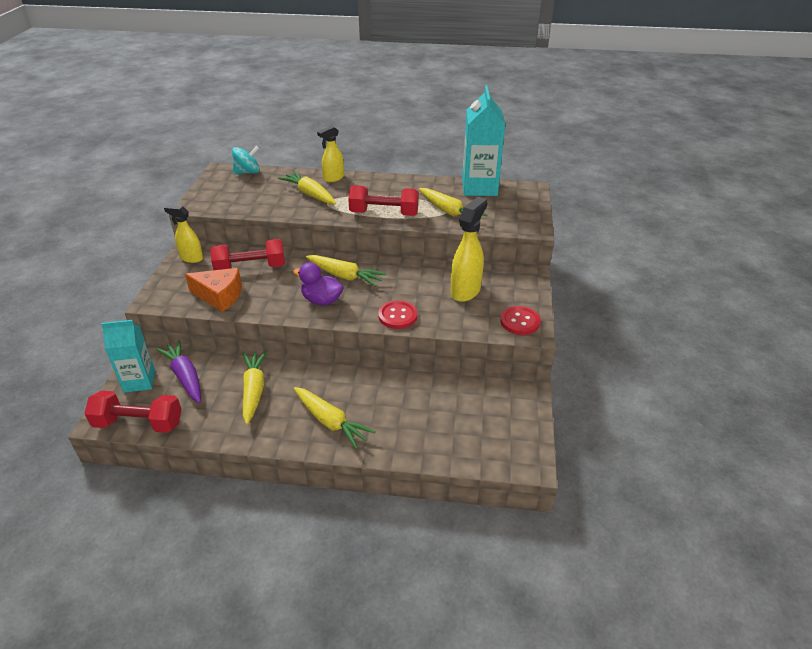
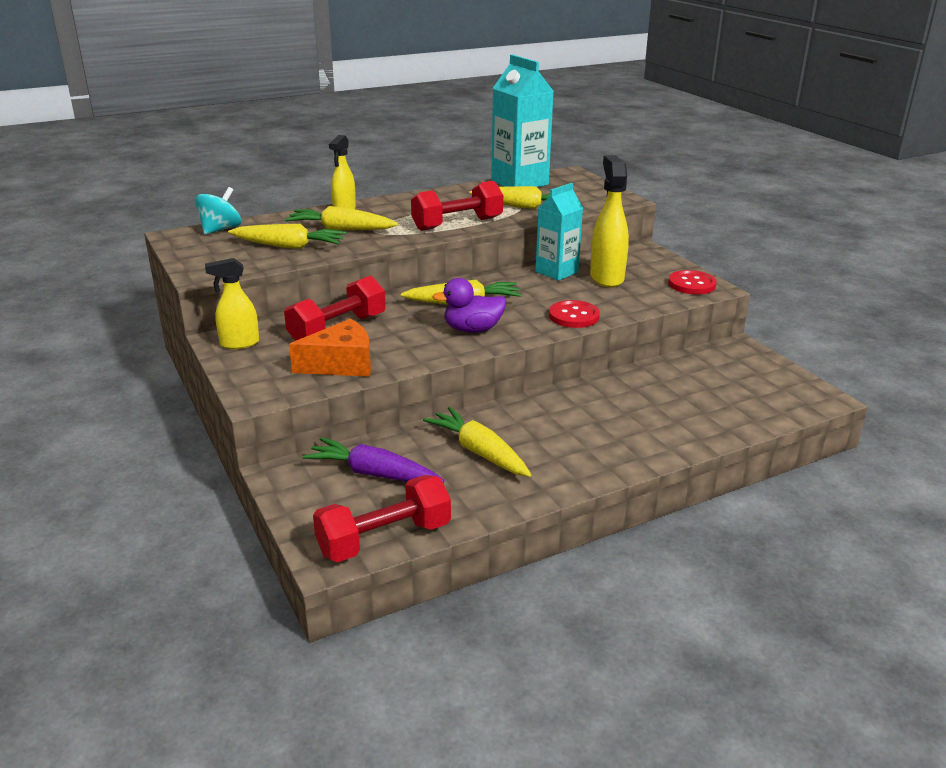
camera: 35 degrees left, 10 degrees down
(139, 381) = (317, 502): turquoise carton -> turquoise carton (556, 272)
(330, 422) = (605, 443): yellow carrot -> yellow carrot (289, 246)

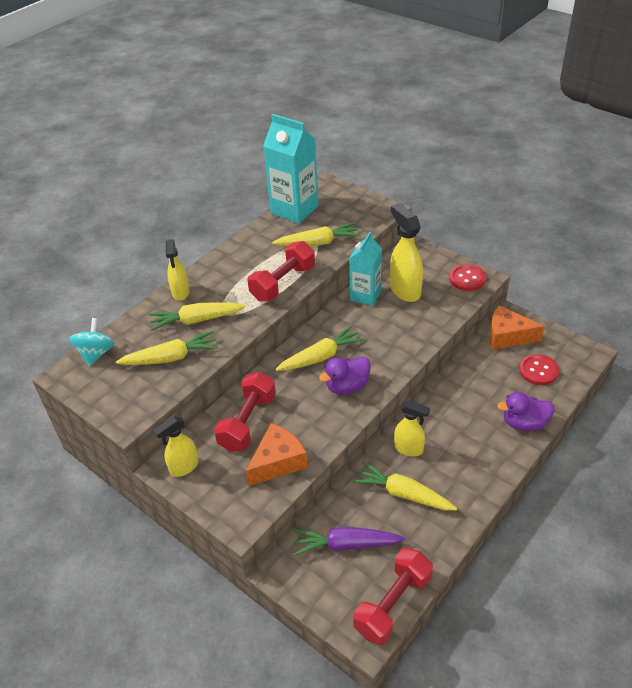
camera: 20 degrees left, 15 degrees up
(518, 418) = (409, 449): none -> yellow spray bottle
(574, 316) = (408, 345): red button -> red button (538, 370)
(685, 435) = (524, 423): none -> purple duck
(721, 360) = (507, 336): none -> orange cheese

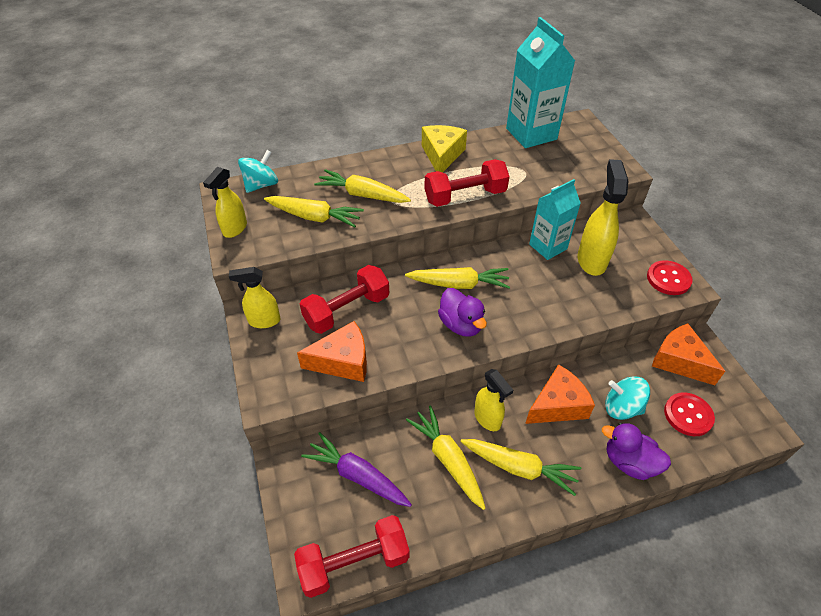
camera: 30 degrees right, 5 degrees up
(181, 293) = (369, 165): yellow spray bottle -> yellow spray bottle (234, 229)
(236, 258) = (442, 155): none -> yellow cheese
(318, 243) = (528, 173): yellow carrot -> yellow carrot (519, 468)
(347, 386) = (461, 325): purple duck -> purple duck turned 120 degrees counterclockwise
(450, 411) = (557, 405): none -> orange cheese
(493, 389) = (622, 408): none -> turquoise spinning top

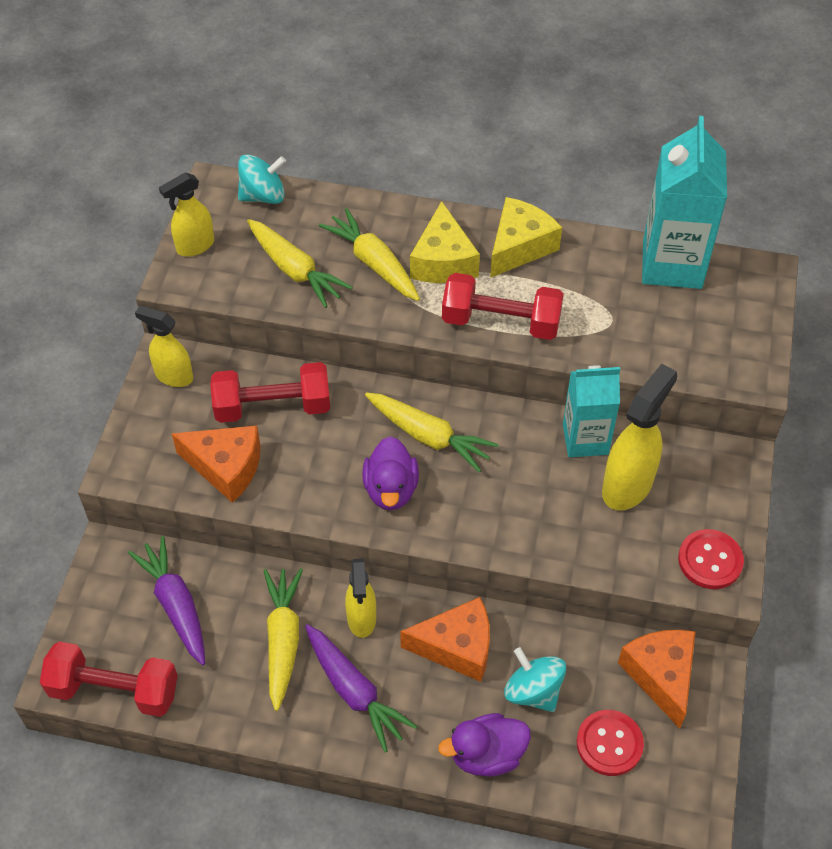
camera: 30 degrees right, 5 degrees up
(404, 178) = (443, 261): none -> yellow cheese
(519, 468) = (354, 691): yellow carrot -> purple carrot
(629, 462) = (486, 755): purple duck -> purple duck turned 75 degrees counterclockwise

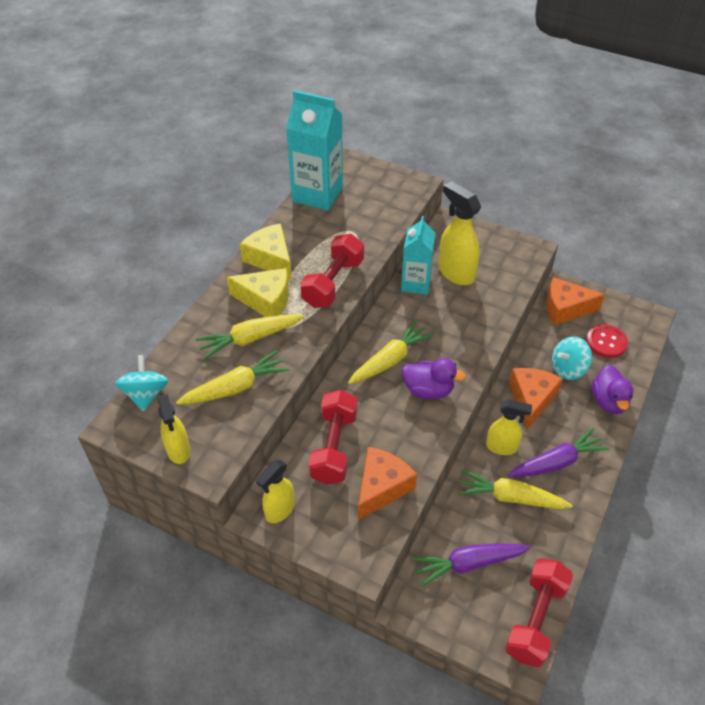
camera: 75 degrees left, 5 degrees down
(710, 560) = (516, 252): red button -> none

